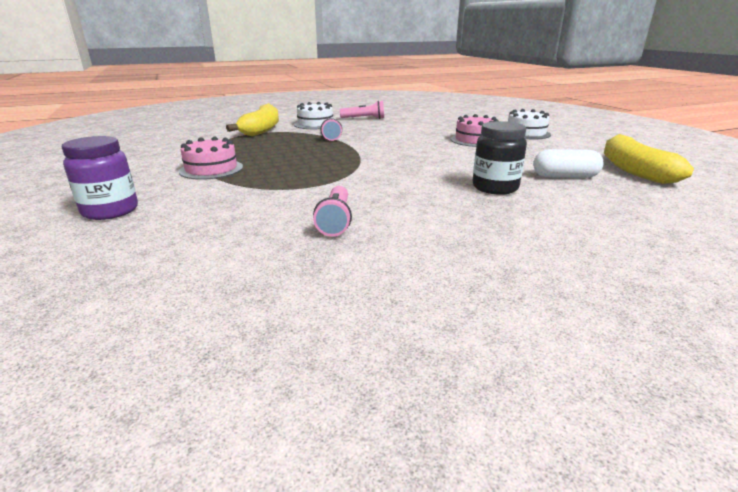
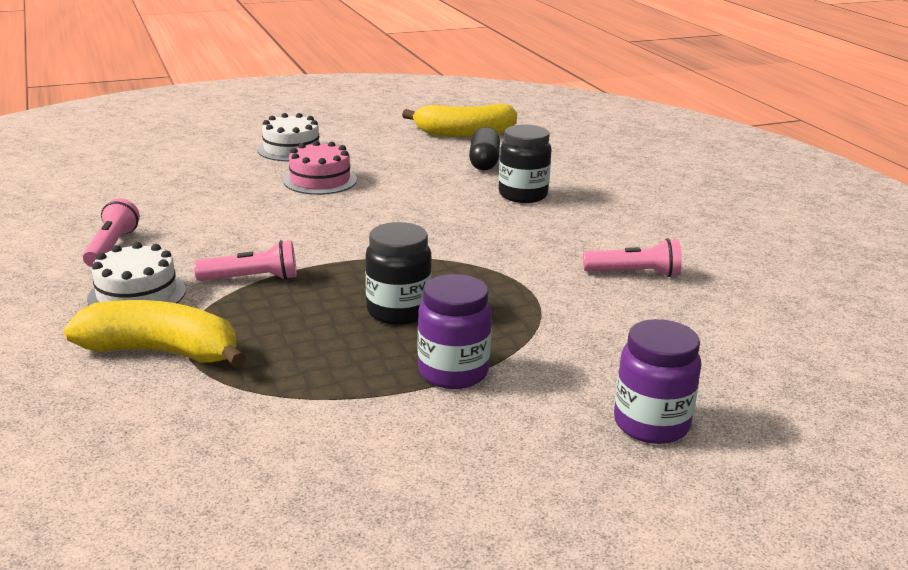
camera: 90 degrees left, 0 degrees up
(211, 169) = (453, 372): pink cake -> purple jar
(286, 159) = (398, 311): none -> black jar
(565, 176) = (484, 162): white capsule -> black capsule

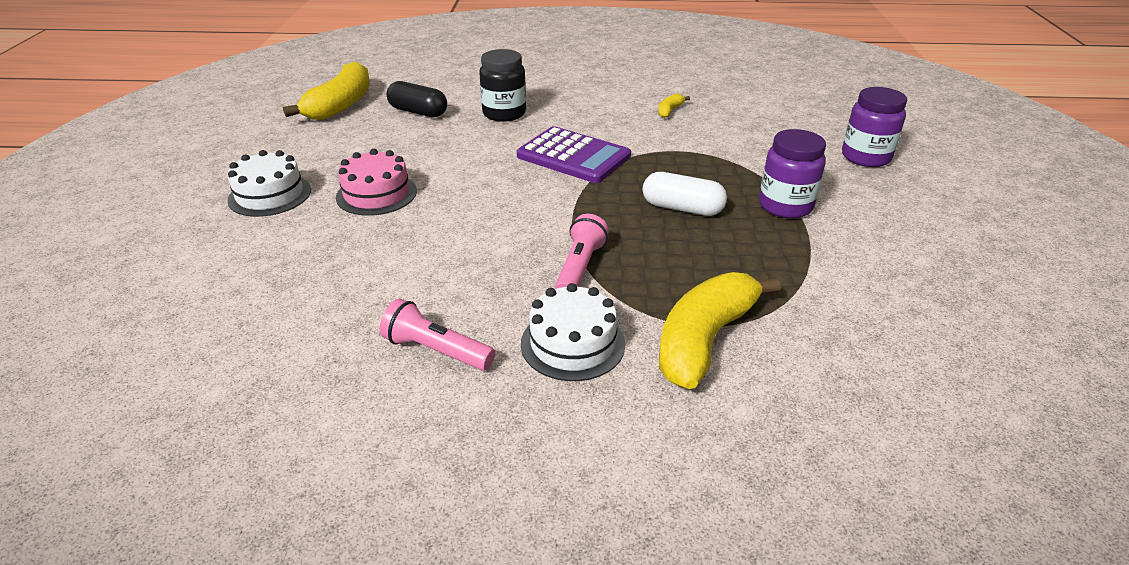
camera: 65 degrees left, 10 degrees up
(398, 311) = (682, 208): black jar -> white capsule
(462, 241) = (573, 156): none -> purple calculator
(634, 273) = (669, 111): pink flashlight -> yellow banana

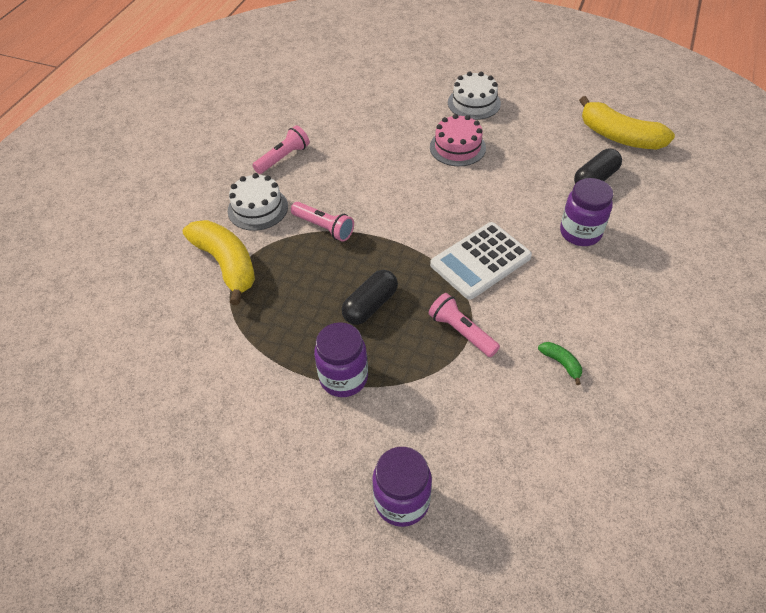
camera: 110 degrees right, 15 degrees up
(504, 113) = (580, 232): black jar -> purple jar
(573, 156) = (480, 261): purple calculator -> white calculator
(669, 111) = (561, 363): yellow banana -> green banana
(673, 154) = (461, 332): none -> pink flashlight
(682, 208) = (370, 305): white capsule -> black capsule

